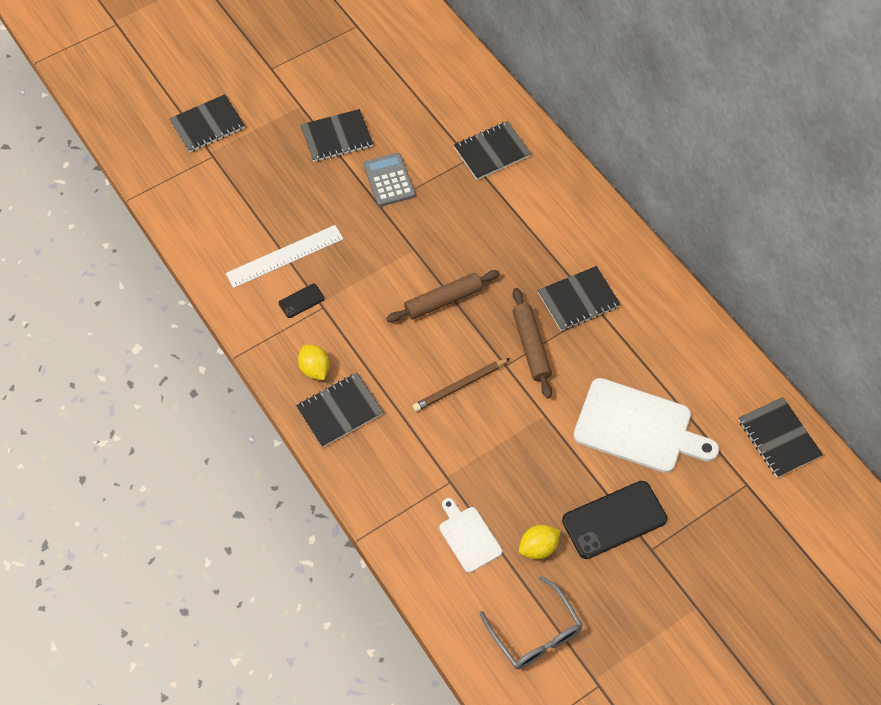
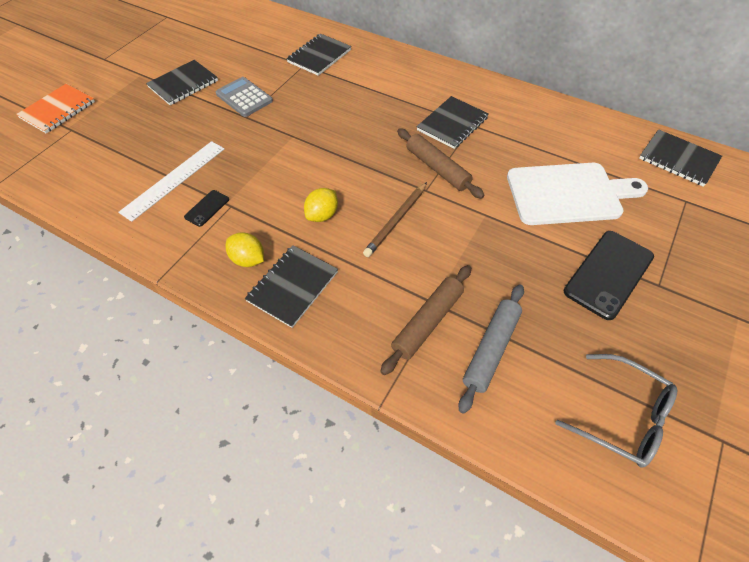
camera: 25 degrees left, 5 degrees down
(207, 125) = (58, 110): black notebook -> orange notebook
(443, 300) = (340, 162): brown rolling pin -> brown rolling pin (427, 322)
(468, 537) = (491, 349): white cutting board -> grey rolling pin
(538, 547) = (562, 329): yellow lemon -> yellow lemon (322, 215)

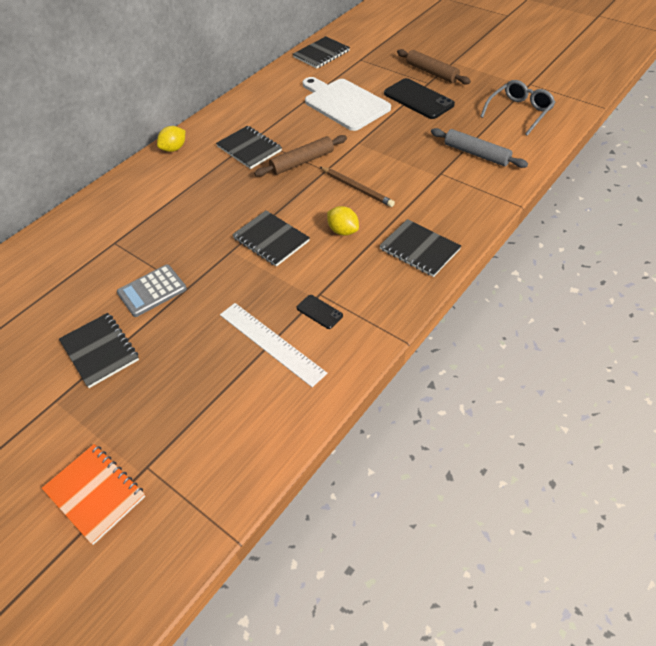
camera: 80 degrees left, 5 degrees down
(248, 259) = (388, 278): yellow lemon -> yellow lemon (174, 149)
(319, 56) = (104, 230): black notebook -> black notebook (271, 239)
(427, 322) = (455, 179): brown rolling pin -> brown rolling pin (431, 73)
(568, 194) = (344, 103): white cutting board -> white cutting board turned 45 degrees counterclockwise

